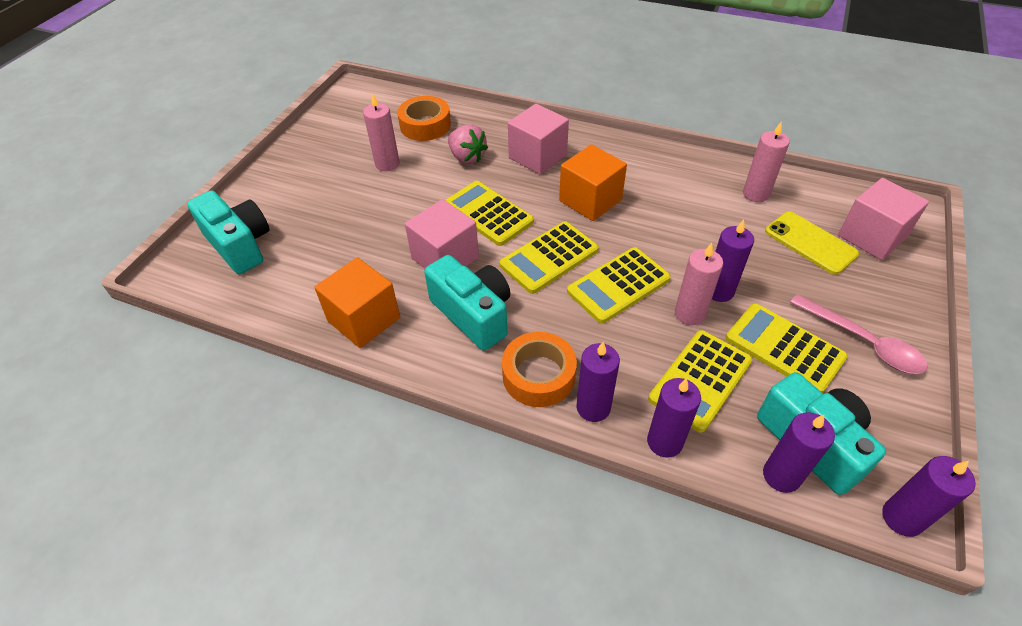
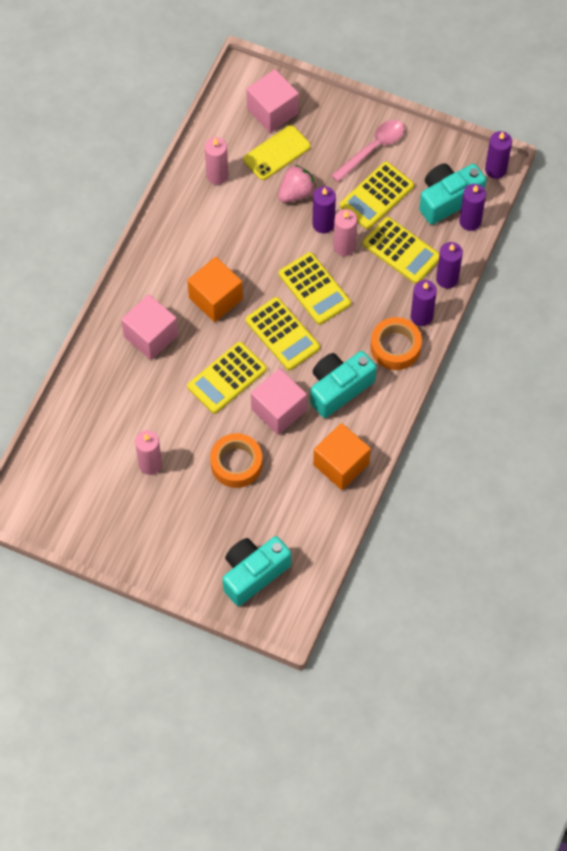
camera: 90 degrees left, 15 degrees up
(425, 125) = (90, 434): orange tape -> orange tape (236, 464)
(467, 157) = (147, 395): pink strawberry -> pink strawberry (296, 193)

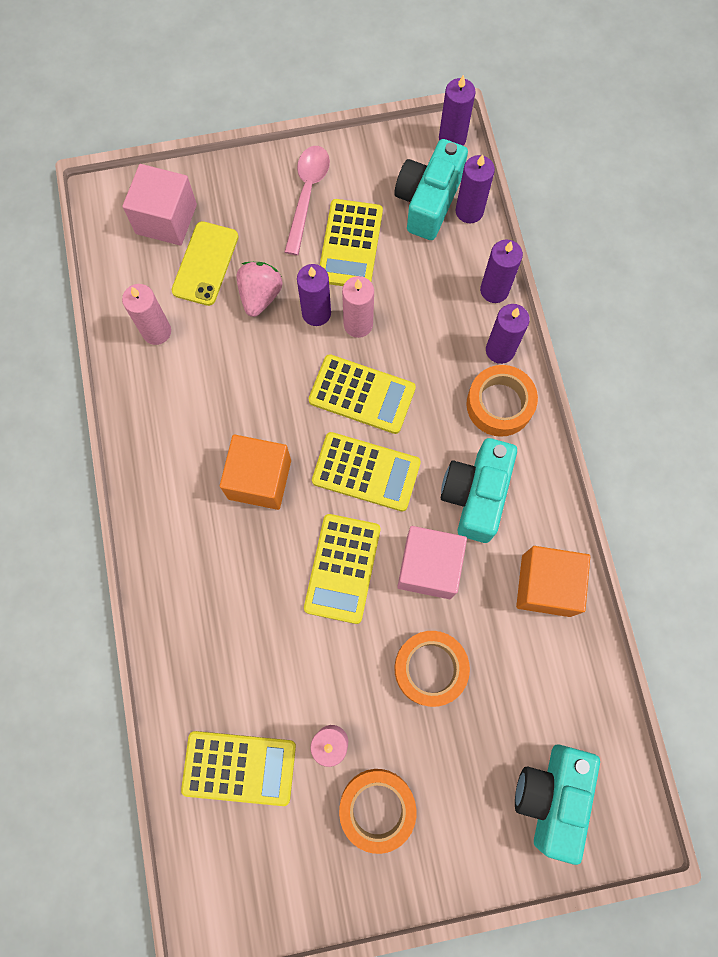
camera: 35 degrees left, 10 degrees up
(150, 514) = (377, 808): none -> orange tape
(151, 336) = (217, 576): pink cube -> none
(401, 251) = (423, 290): yellow calculator -> yellow calculator (239, 768)

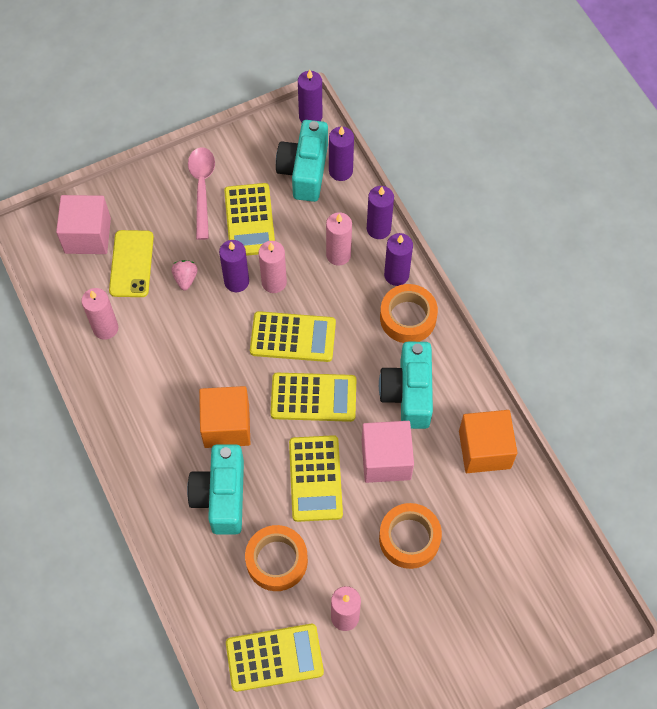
camera: 15 degrees left, 10 degrees down
(260, 296) = (185, 279): pink strawberry -> pink strawberry, size x0.66
(377, 808) = (396, 658): orange tape -> orange tape (277, 560)
(440, 310) = (338, 255): none -> pink candle
(551, 796) = (534, 611): turquoise camera -> turquoise camera (221, 496)

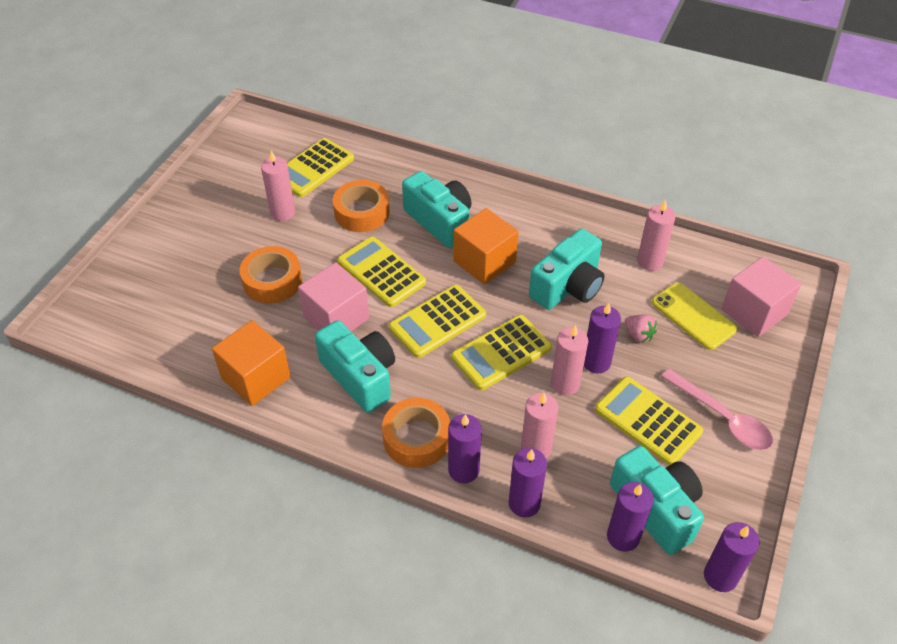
camera: 140 degrees right, 15 degrees down
(189, 354) = (568, 287): none -> turquoise camera

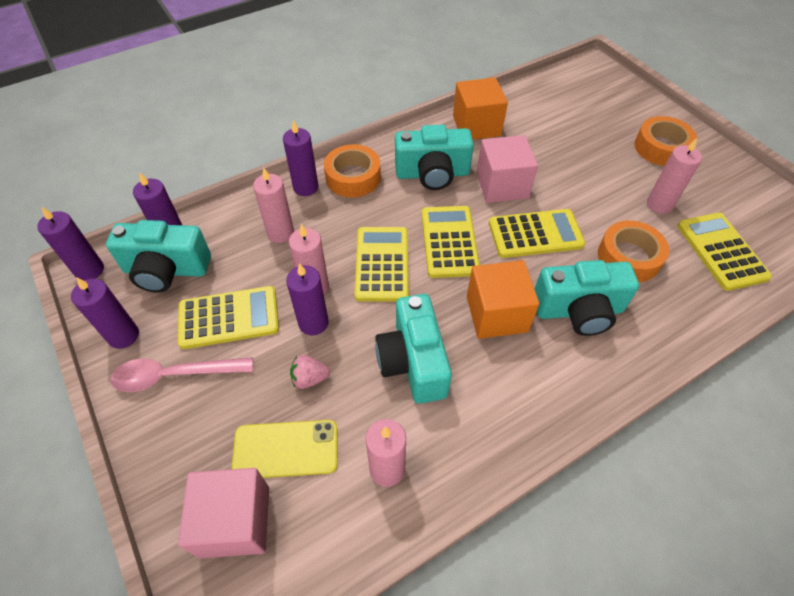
camera: 125 degrees right, 5 degrees up
(272, 281) = (571, 167): orange tape -> orange tape (661, 148)
(524, 503) = (251, 203): purple candle -> purple candle (123, 336)

